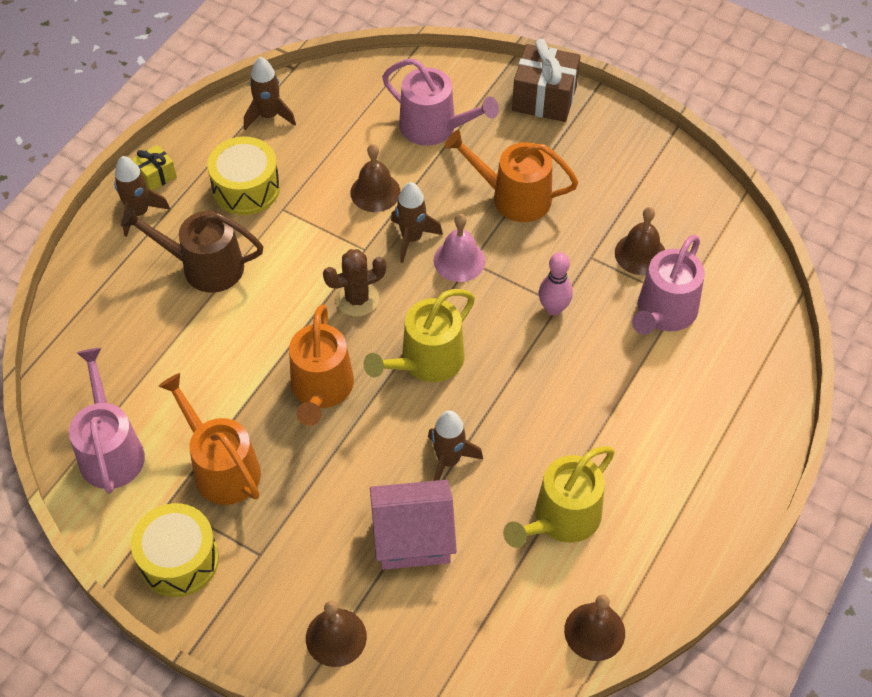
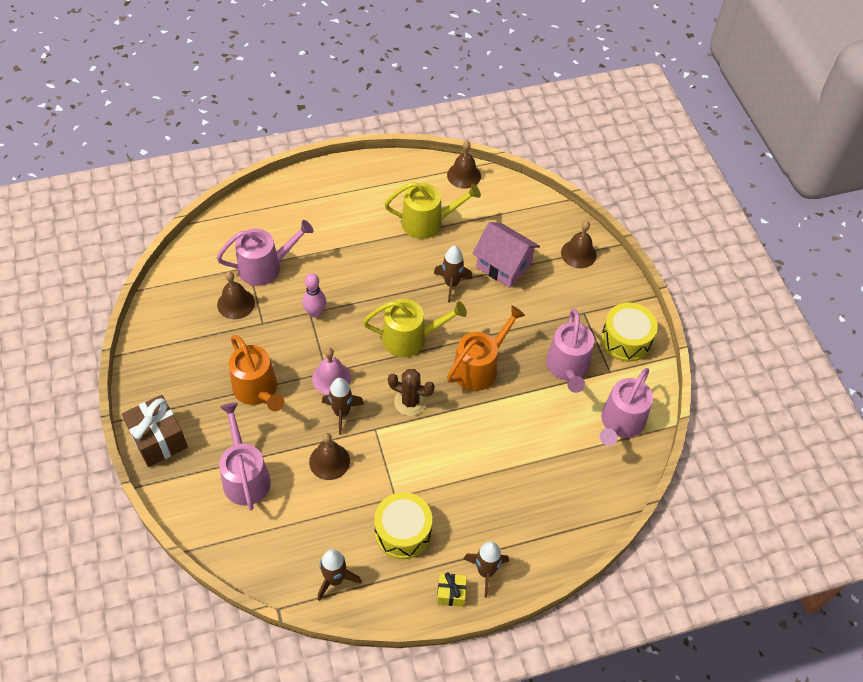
camera: 140 degrees left, 0 degrees up
(205, 266) = (477, 495): brown watering can -> none
(222, 468) = (568, 367): orange watering can -> pink watering can

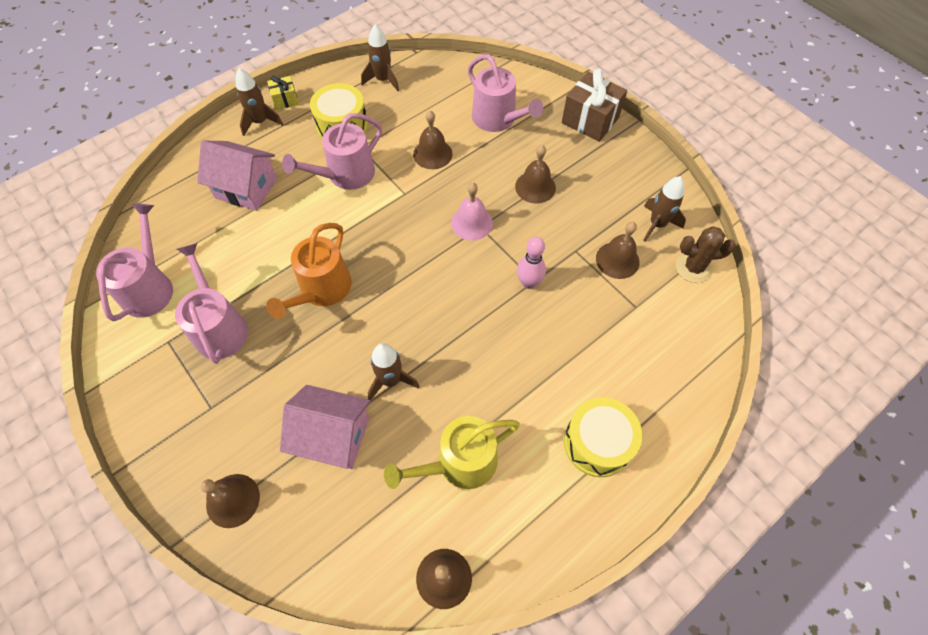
camera: 160 degrees right, 5 degrees up
(257, 390) = (535, 187): orange watering can -> brown bell
(265, 267) = (618, 313): pink watering can -> pink watering can (346, 175)
(342, 413) = (443, 195): brown rocket -> brown rocket (657, 224)
(410, 338) = (411, 293): yellow watering can -> none
(410, 402) = (382, 229): brown cactus -> brown cactus (693, 268)
(519, 492) = (246, 188): none -> pink house
(626, 340) = (151, 390): yellow drum -> yellow drum (597, 443)

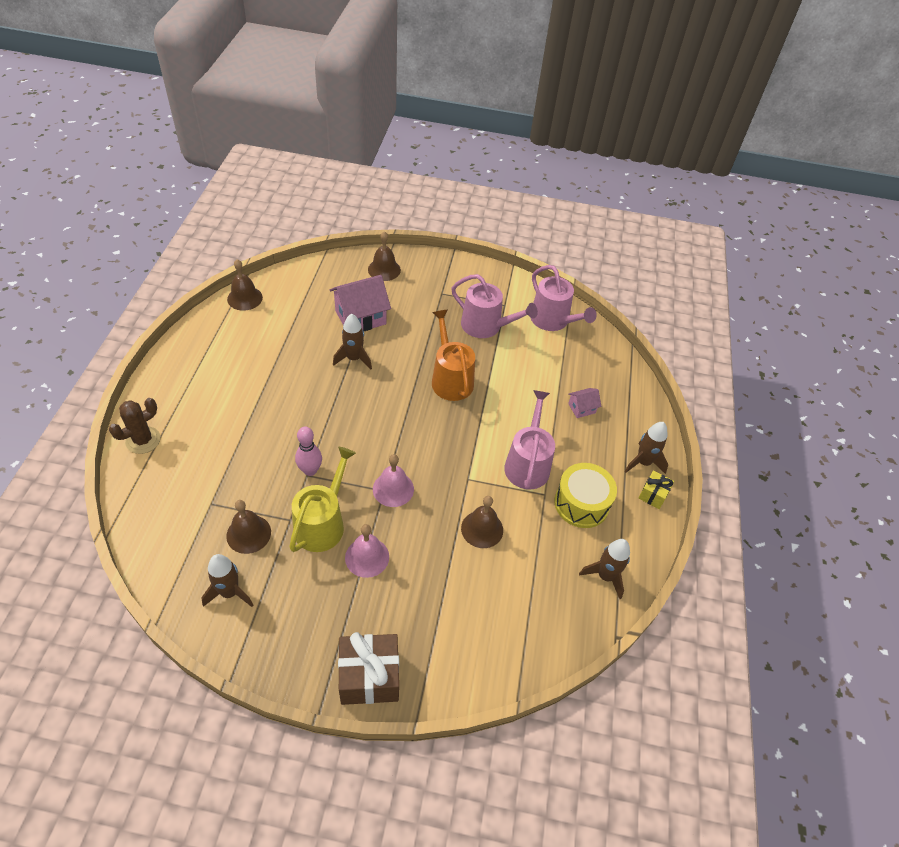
camera: 135 degrees right, 10 degrees down
(246, 188) = (581, 408): pink house -> pink house, size x0.49
(460, 462) = (275, 344): yellow watering can -> yellow watering can (322, 523)
(497, 119) = (460, 608): pink watering can -> none
(535, 187) = (367, 557): brown bell -> pink bell
(597, 443) = (192, 399): yellow drum -> none
(693, 268) = (175, 569): brown cactus -> brown cactus (143, 440)

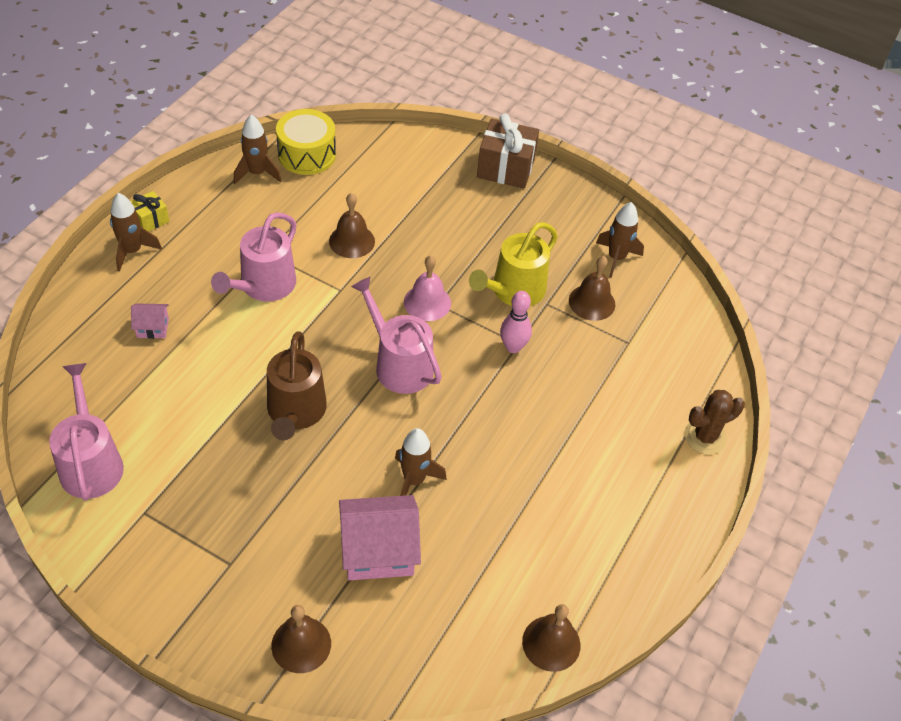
camera: 160 degrees left, 0 degrees up
(367, 557) = (478, 250): pink bell -> none
(450, 379) = (295, 412): orange watering can -> brown watering can
(485, 326) = (197, 482): pink watering can -> pink watering can (399, 364)
(581, 503) = (233, 233): yellow drum -> yellow drum (307, 154)

